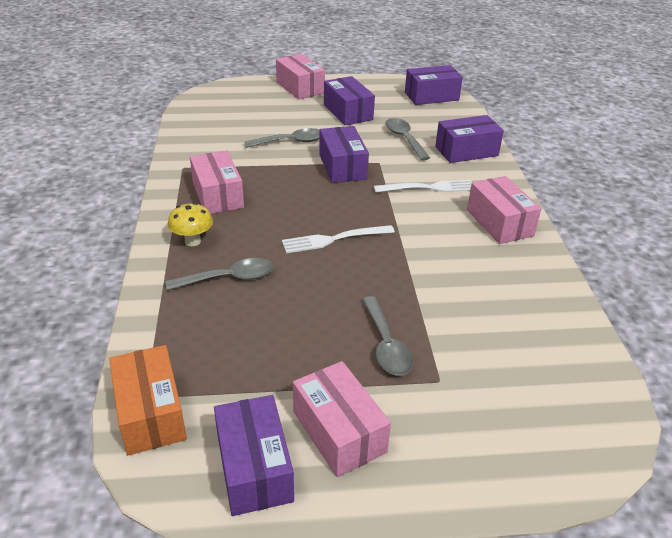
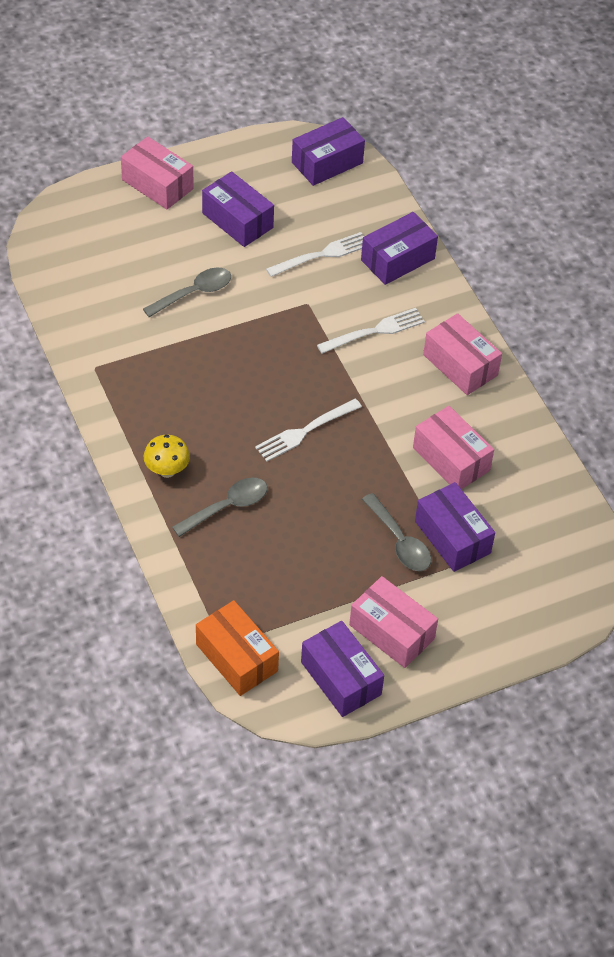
camera: 20 degrees left, 15 degrees up
(217, 195) = (157, 400): pink box -> pink box (451, 459)
(342, 167) = (270, 321): purple box -> purple box (452, 537)
(404, 139) = (321, 255): grey spoon -> white fork

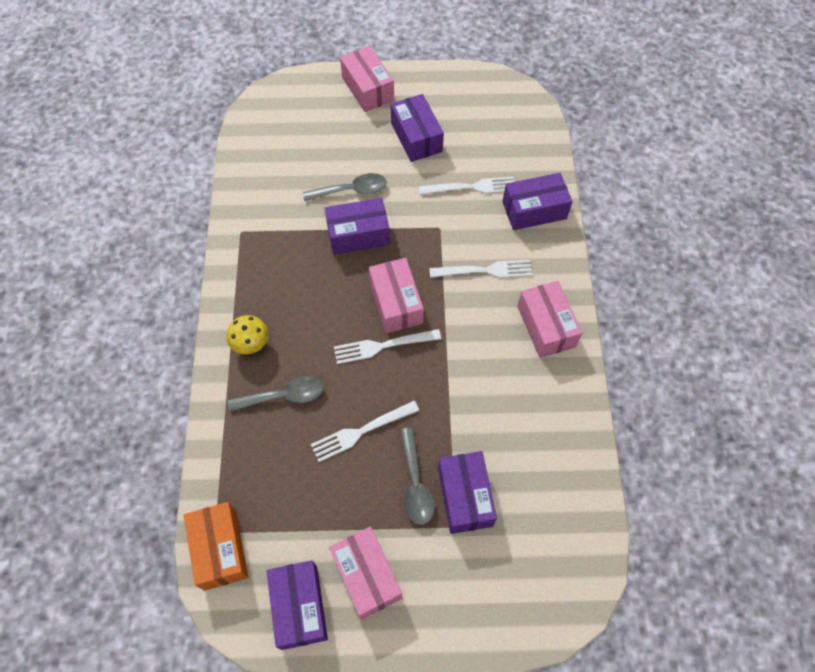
camera: 25 degrees right, 10 degrees up
(323, 513) = (361, 431): none -> white fork
(327, 163) = (513, 107): purple box -> purple box (358, 234)
(451, 459) = (498, 416): pink box -> pink box (396, 303)

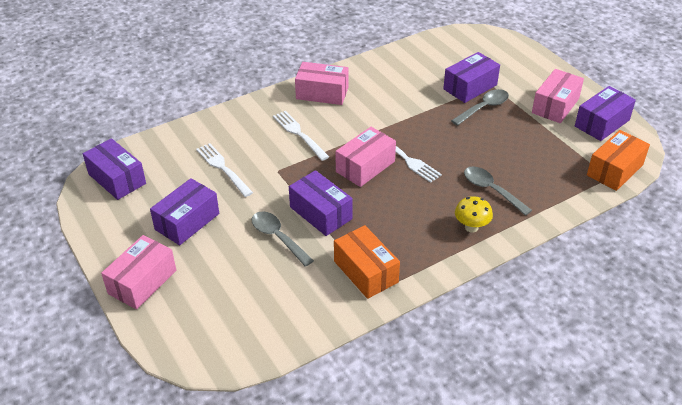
camera: 120 degrees left, 20 degrees down
(266, 233) = (365, 272): none -> orange box
(361, 431) = (476, 143): white fork -> none
(534, 210) = (223, 129): purple box -> purple box (117, 179)
(546, 326) = (322, 93): pink box -> pink box turned 60 degrees clockwise

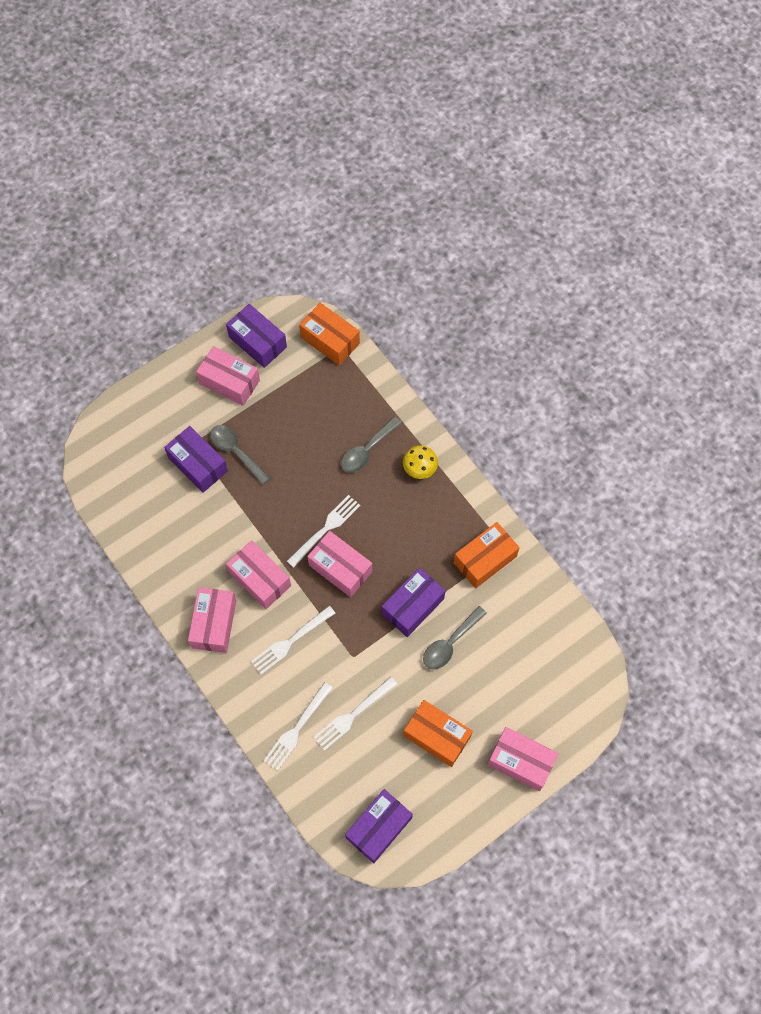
camera: 95 degrees left, 25 degrees up
(187, 221) = (436, 736): purple box -> orange box
(220, 135) = (297, 729): none -> white fork
(359, 118) = (260, 579): none -> pink box

